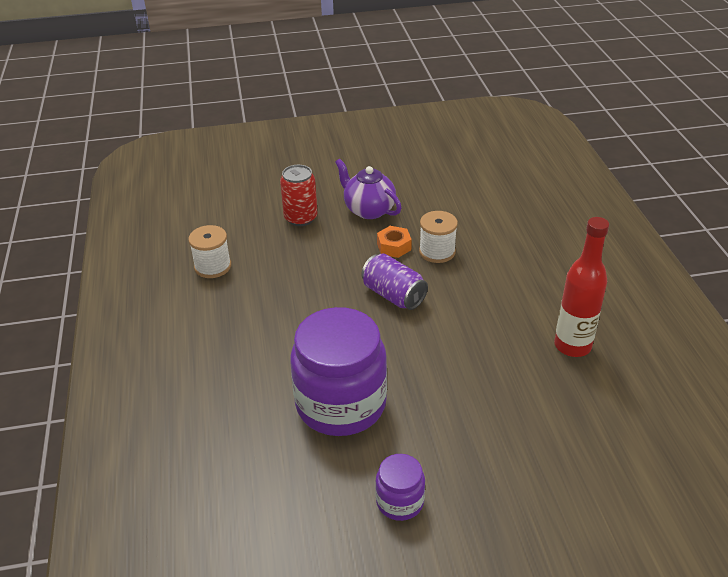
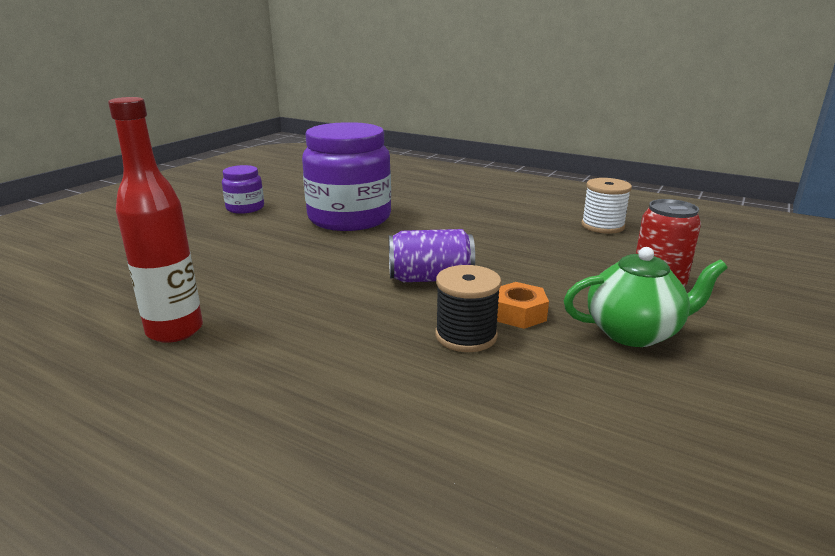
camera: 130 degrees right, 15 degrees down
(368, 210) = (634, 333): purple teapot -> green teapot
(437, 252) = (466, 336): white spool -> black spool

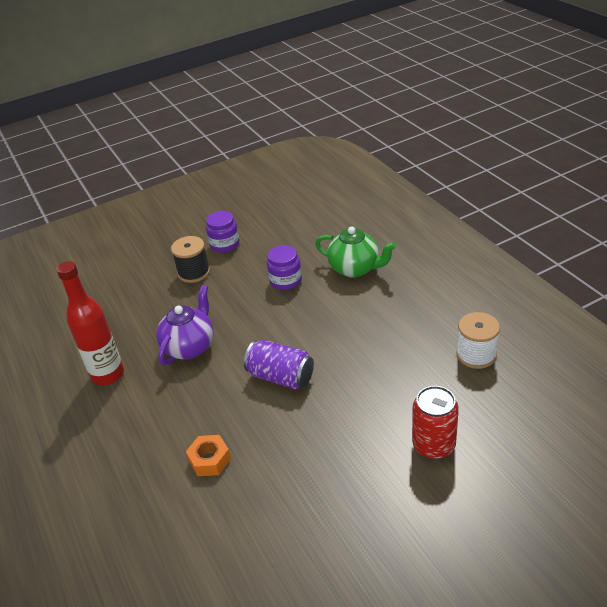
camera: 35 degrees right, 15 degrees up
(281, 281) = (190, 346): none -> purple teapot
(349, 218) = (285, 281): purple jar -> purple jar, size x0.47
(466, 336) = (253, 443): black spool -> black spool (194, 272)
(518, 313) = (304, 436): orange nut -> orange nut (209, 460)
(634, 333) = (359, 485): green teapot -> green teapot (355, 269)

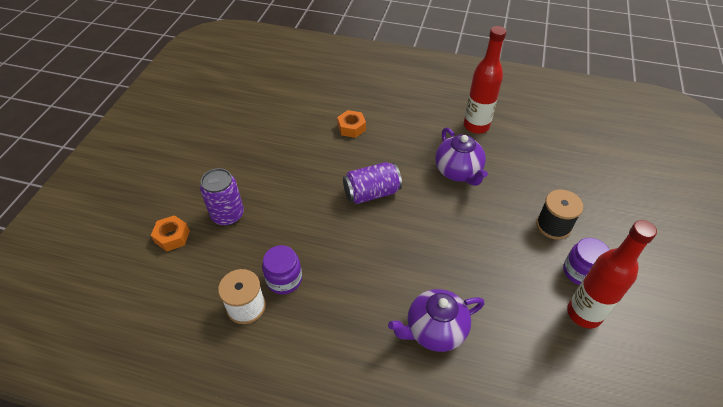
camera: 130 degrees right, 10 degrees up
(258, 229) = (584, 313): none -> red bottle
(285, 281) = (474, 271): purple jar -> purple jar (284, 279)
(355, 269) = (434, 330): green teapot -> purple teapot
(433, 445) = (227, 215): red can -> purple can
(508, 458) = (172, 237): none -> orange nut

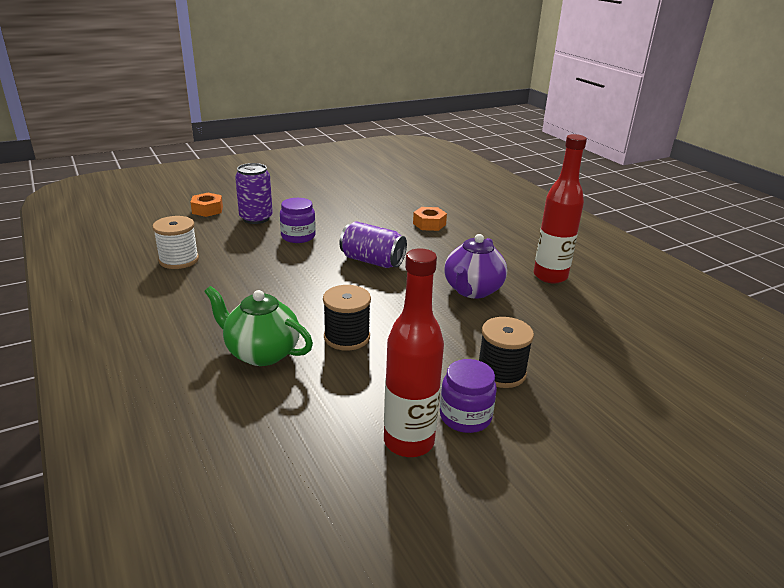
camera: 45 degrees right, 20 degrees down
(284, 279) = (224, 263): purple jar -> purple jar (298, 236)
(434, 330) = (261, 353): purple teapot -> green teapot
(456, 272) = (347, 337): none -> black spool

